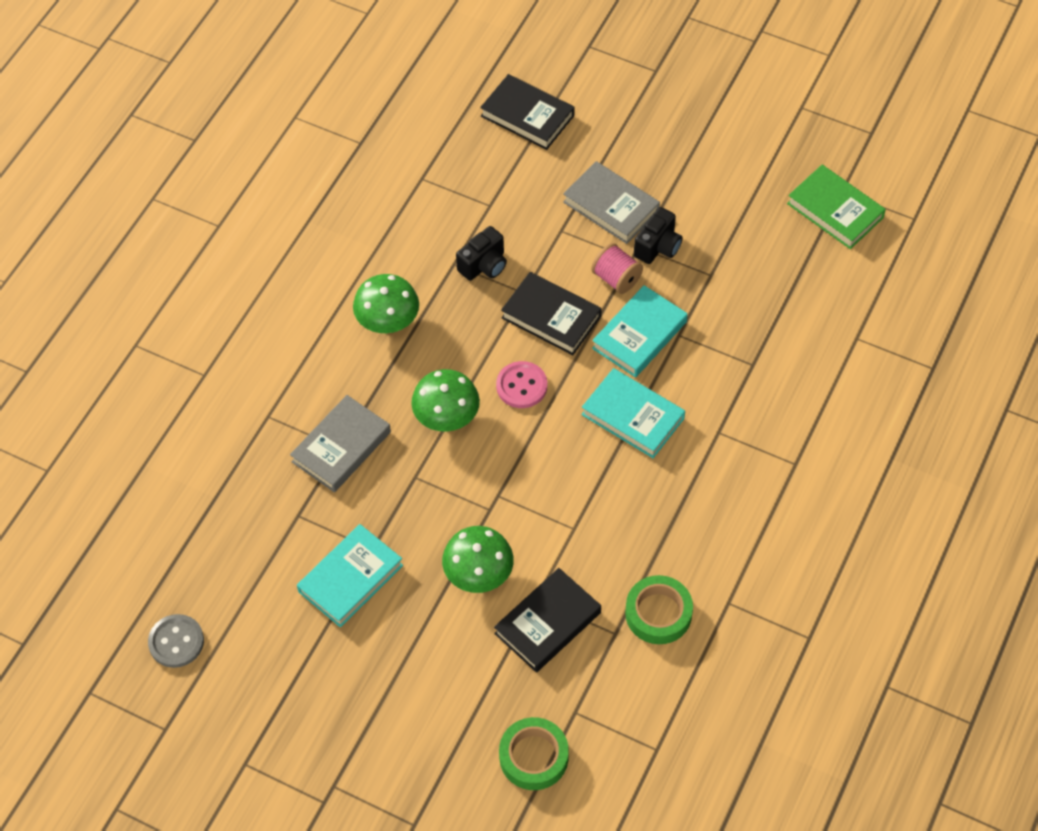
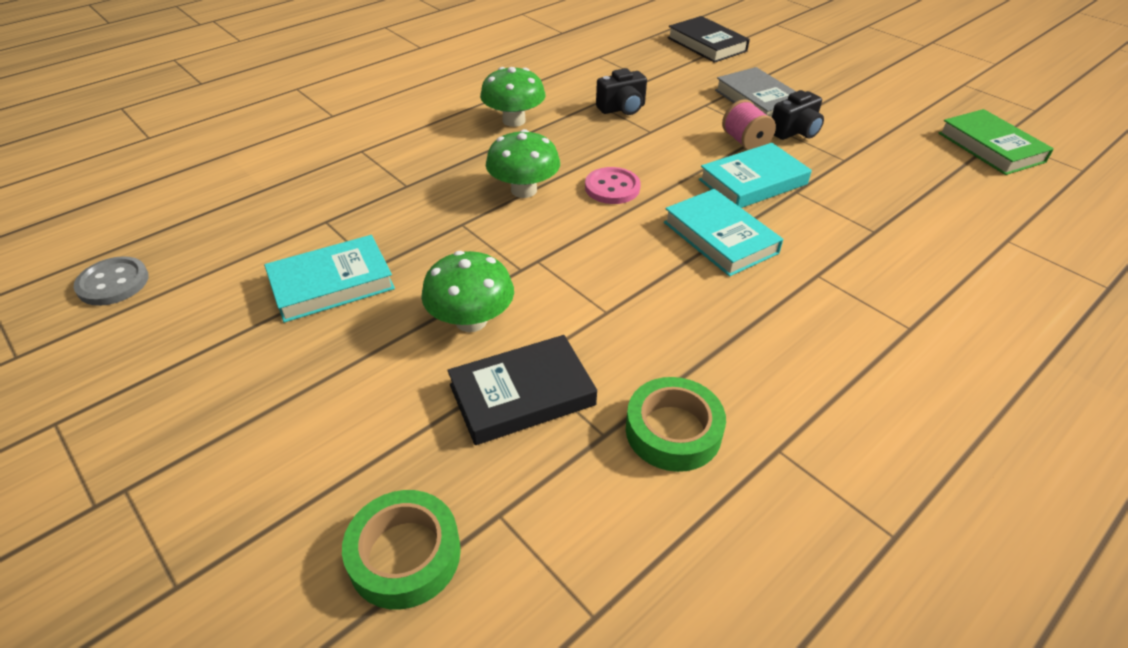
camera: 20 degrees right, 15 degrees down
(341, 447) = (408, 185): grey book -> none
(551, 317) = (667, 151): black book -> none

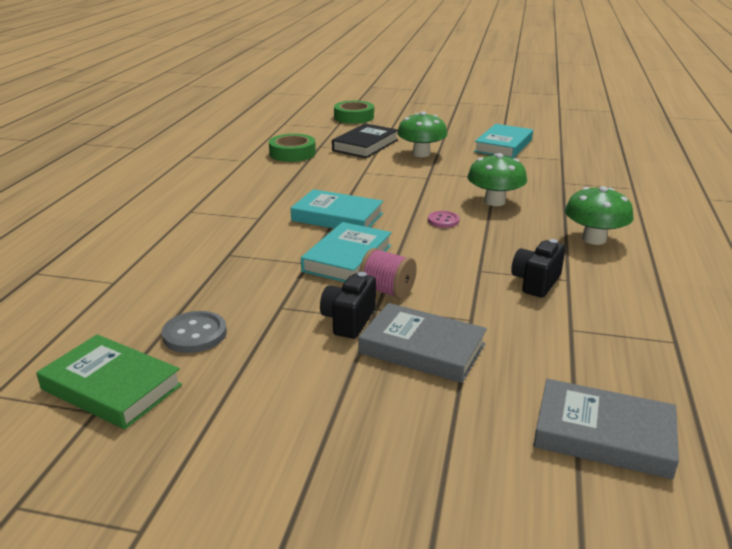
camera: 145 degrees right, 15 degrees down
(113, 283) = (584, 123): grey button -> grey button (195, 334)
(612, 188) = (443, 220): pink button -> pink button, size x0.67
(706, 44) = (603, 435): black book -> grey book

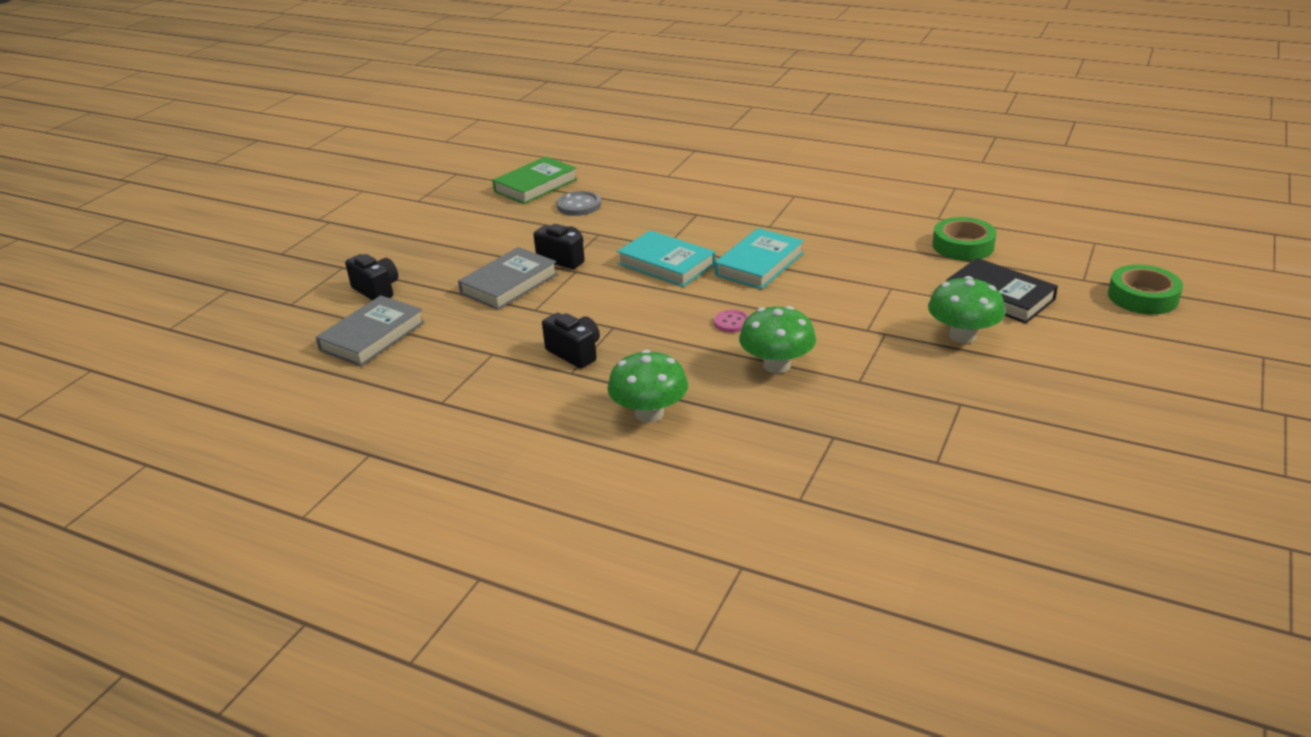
camera: 105 degrees right, 5 degrees up
(387, 291) = (599, 278): pink spool -> none
(488, 473) = (377, 290): none -> black camera
(503, 146) = (1004, 416): turquoise book -> none

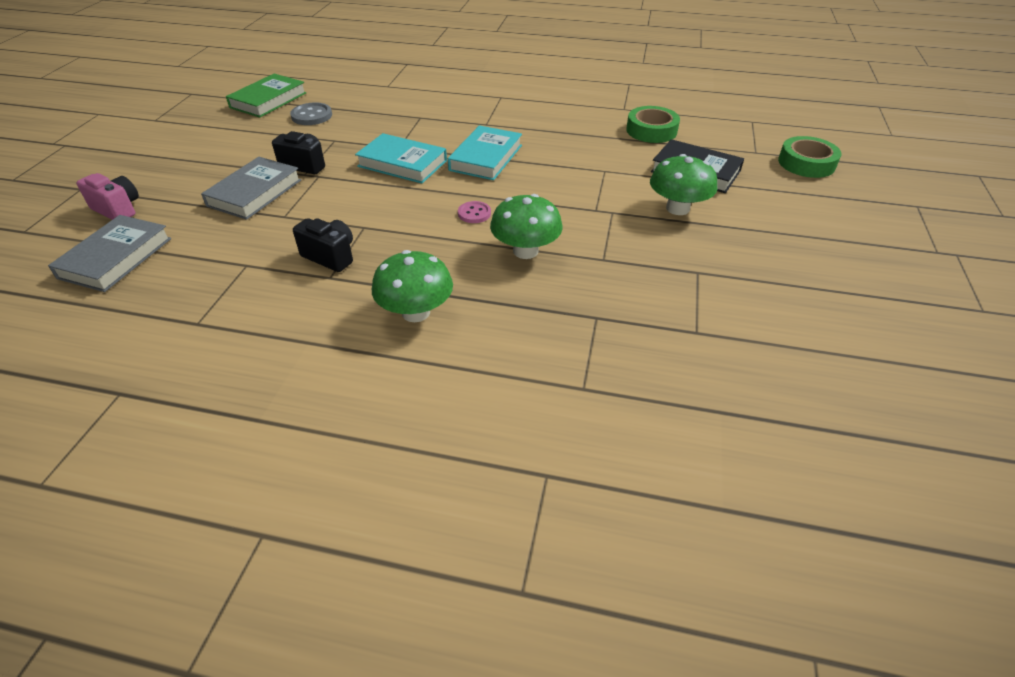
camera: 15 degrees left, 10 degrees up
(377, 290) = (118, 209): black camera -> pink camera

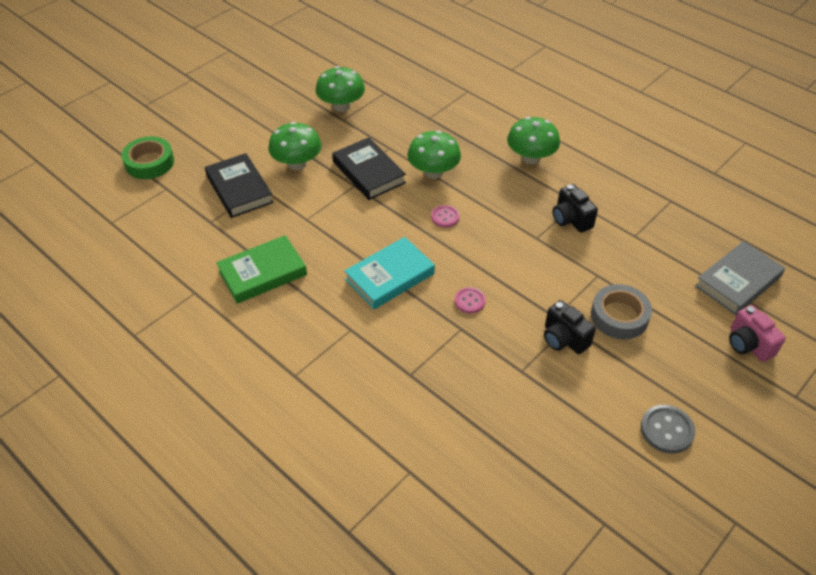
camera: 150 degrees left, 5 degrees up
(254, 193) = (619, 316): grey book -> grey tape
(268, 100) = (579, 507): green book -> green book (262, 273)
(311, 116) = (532, 436): grey button -> grey button (666, 430)
(402, 163) = (469, 301): turquoise book -> pink button
(595, 226) = (368, 172): none -> black book
(651, 130) = (211, 249): green tape -> none
(723, 288) = (341, 106): none -> green mushroom

